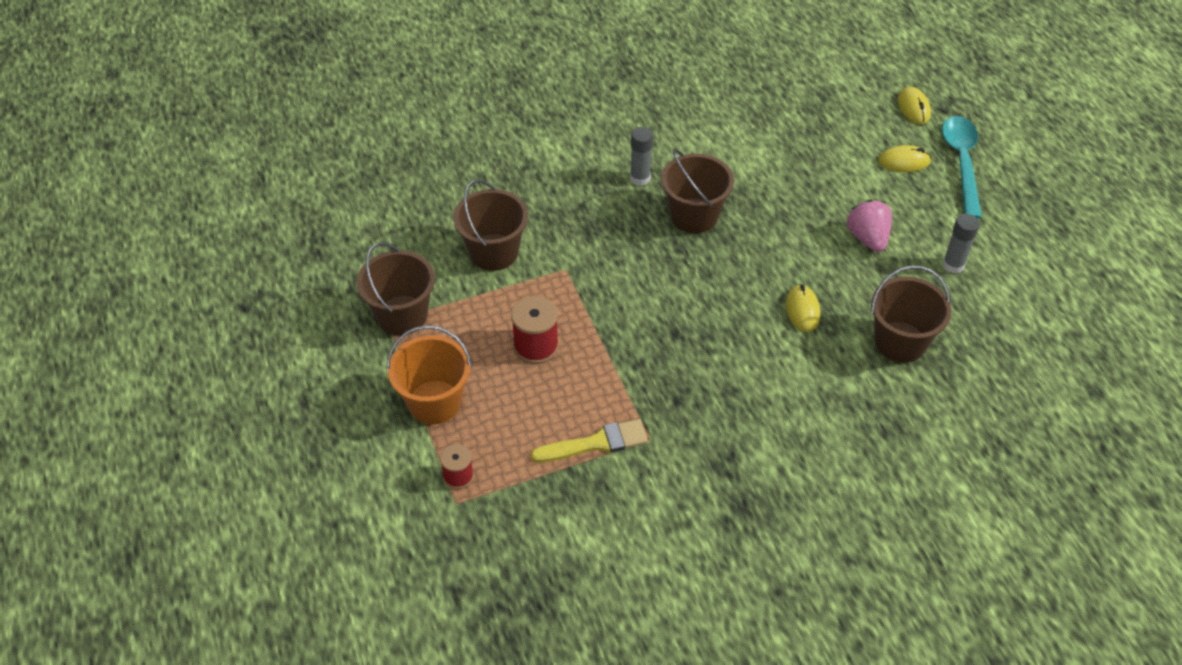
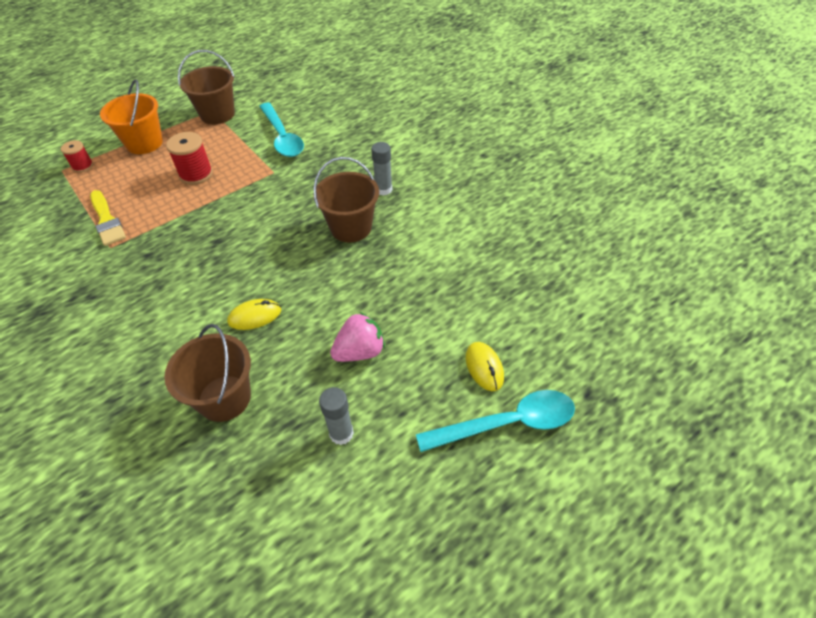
camera: 75 degrees right, 0 degrees up
(493, 252) = (282, 137): brown bucket -> turquoise spoon
(913, 108) = (576, 365): yellow mouse -> none

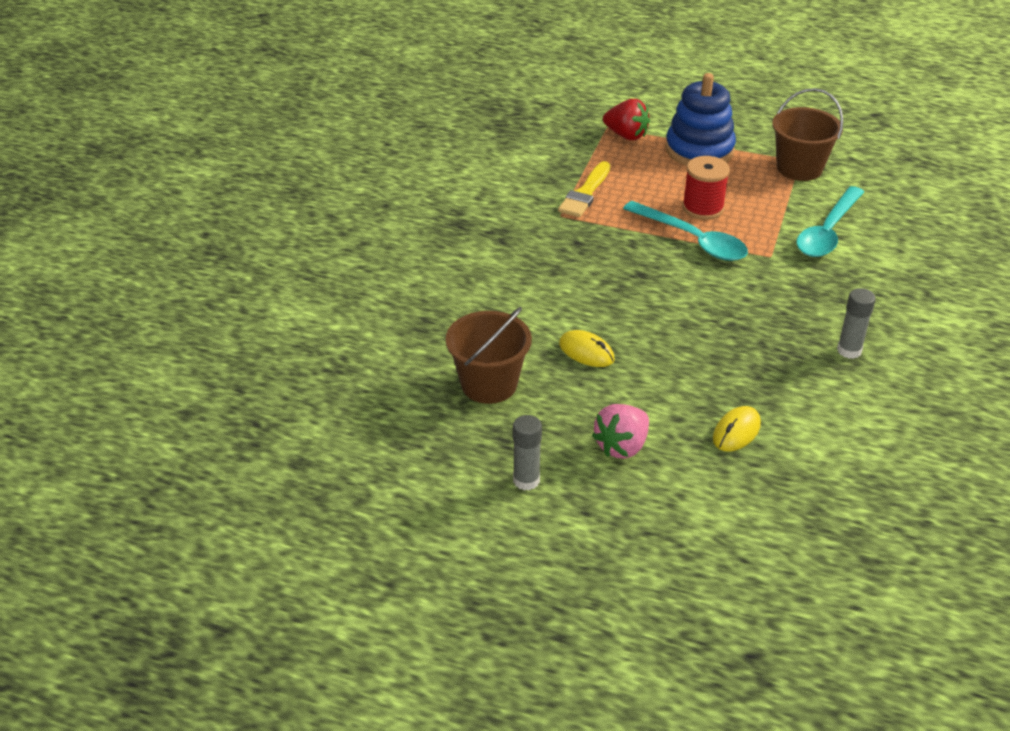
camera: 55 degrees right, 10 degrees down
(83, 166) = (626, 135): red spool -> red strawberry
(144, 143) = (699, 150): orange bucket -> blue stacking toy
(351, 227) = (765, 355): brown bucket -> none
(360, 351) = (622, 446): pink strawberry -> pink strawberry turned 105 degrees clockwise
(484, 367) = (698, 551): yellow mouse -> yellow mouse (736, 431)
(507, 423) = (649, 600): turquoise spoon -> turquoise spoon (692, 240)

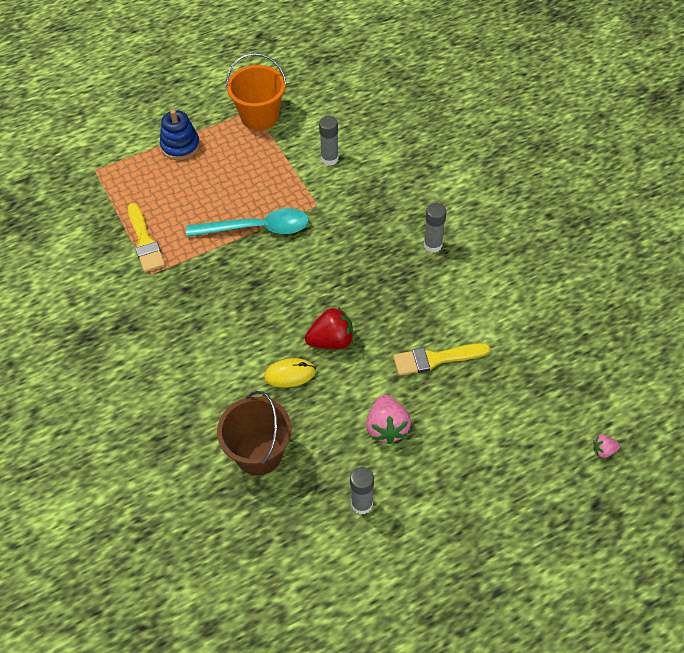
camera: 45 degrees left, 15 degrees up
(626, 135) = (116, 168): red strawberry -> red strawberry (331, 341)
(699, 150) = (180, 146): blue stacking toy -> blue stacking toy, size x0.65
(703, 208) = (235, 196): red spool -> none
(736, 431) = (435, 359): yellow mouse -> yellow brush
(799, 168) = (259, 116): brown bucket -> orange bucket
(819, 622) = (603, 450): none -> pink strawberry
(827, 232) = (329, 159): turquoise spoon -> grey glue stick

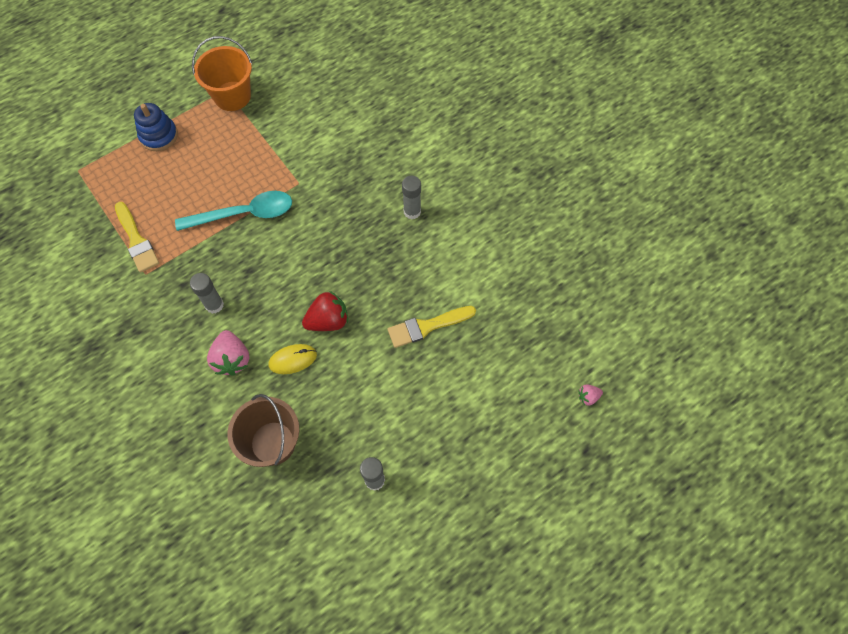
camera: 10 degrees left, 10 degrees up
(329, 159) = (305, 133): grey glue stick -> grey glue stick (214, 305)
(387, 427) = (389, 401): pink strawberry -> pink strawberry (232, 359)

